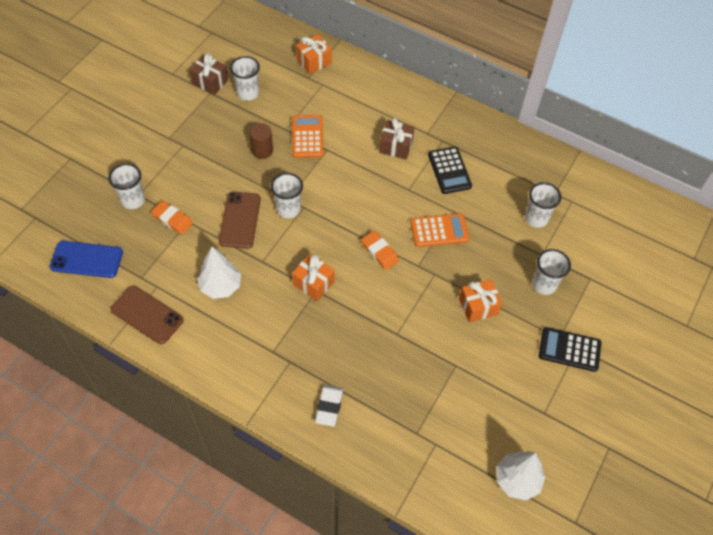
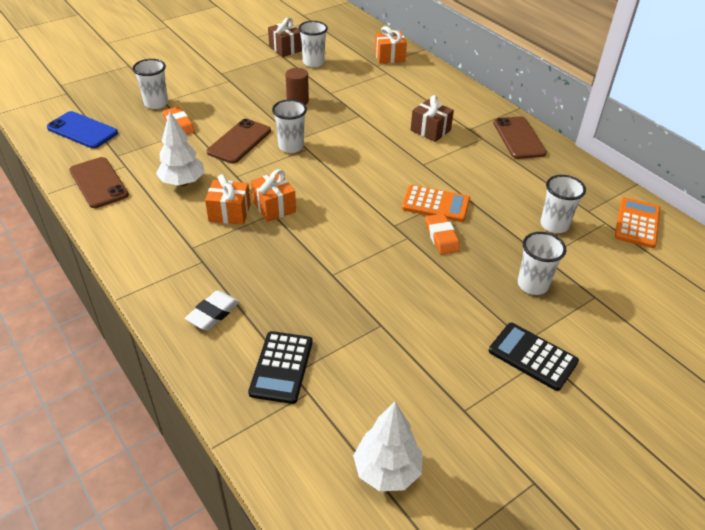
camera: 25 degrees right, 15 degrees down
(307, 136) = (347, 102): orange calculator -> orange calculator (637, 223)
(379, 252) = (359, 203): orange eraser -> orange eraser (441, 237)
(449, 170) = (476, 161): black calculator -> black calculator (281, 367)
(471, 130) = (519, 138): none -> brown phone
(478, 306) = (440, 280): orange gift -> orange gift (229, 213)

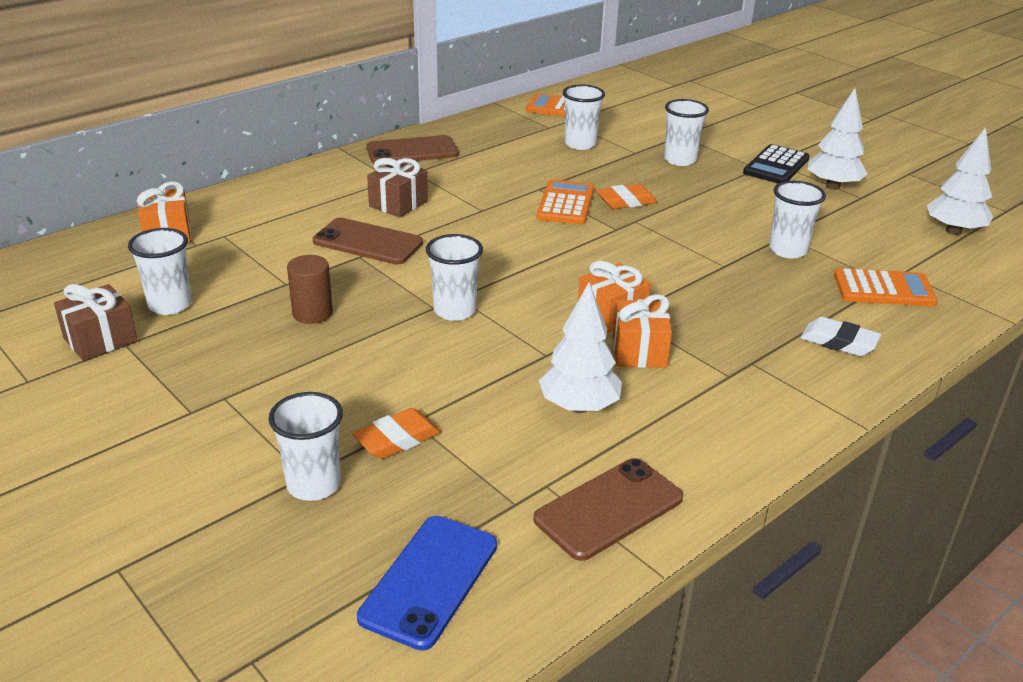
camera: 95 degrees left, 10 degrees down
(239, 141) = (447, 361): brown phone -> brown phone (368, 242)
(281, 367) = (884, 289): black calculator -> orange calculator
(354, 320) = (787, 250): none -> white cup
(488, 392) = (832, 186): none -> white tree

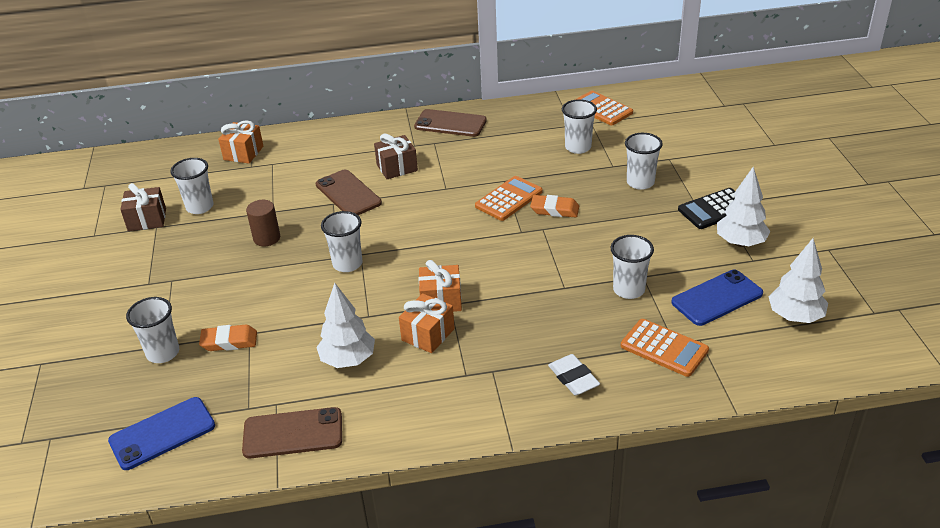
camera: 35 degrees right, 5 degrees up
(872, 235) = (717, 298): none -> blue phone

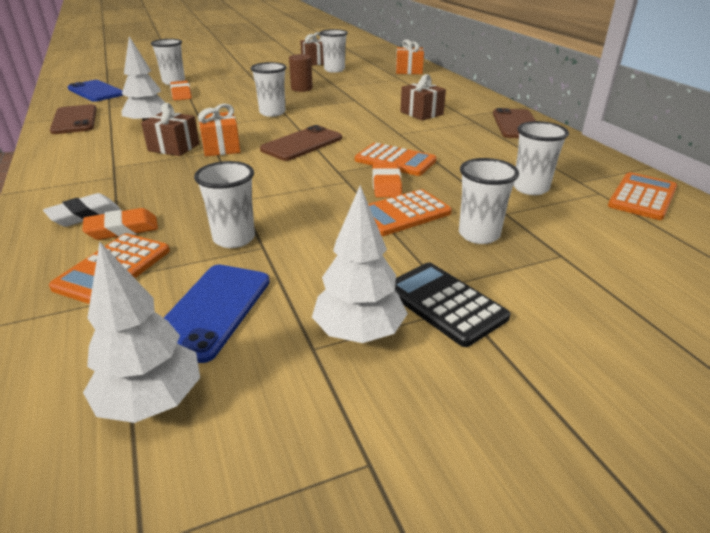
camera: 75 degrees right, 5 degrees down
(348, 194) = (371, 103): brown phone -> brown phone (302, 144)
(428, 334) = (174, 147): orange gift -> brown gift
(604, 351) = (122, 229): none -> orange eraser
(605, 209) = (402, 214): none -> orange calculator
(717, 298) = (212, 310): blue phone -> blue phone turned 60 degrees clockwise

